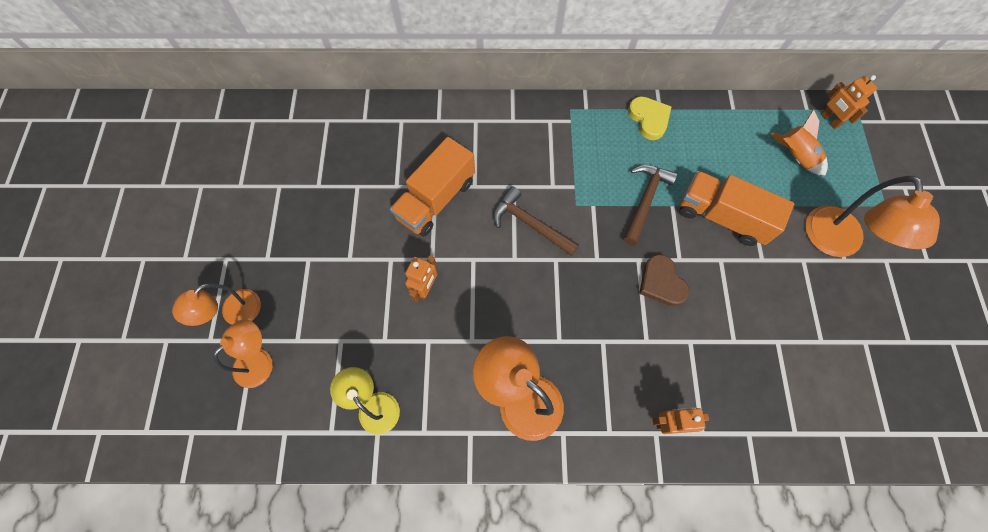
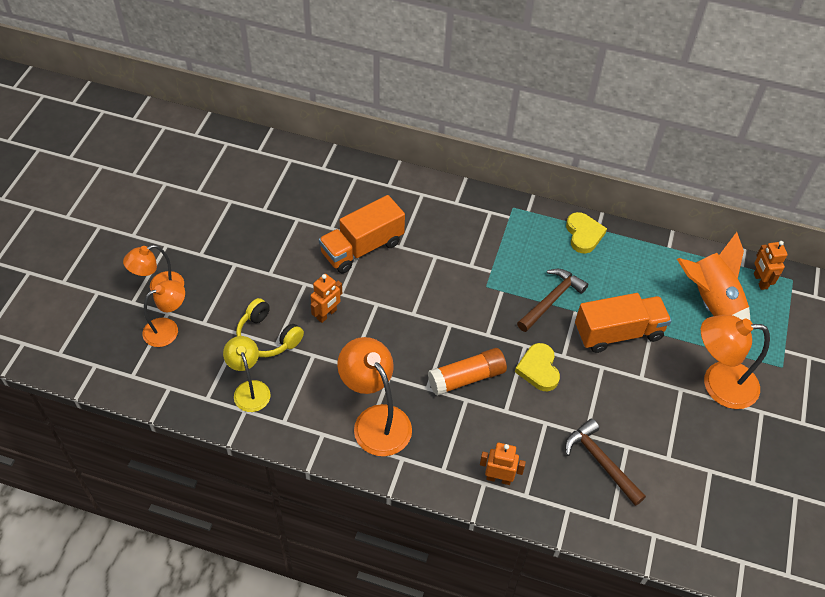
camera: 15 degrees right, 15 degrees down
(372, 335) = (267, 337): none -> yellow headphones
(530, 224) = (438, 290): brown hammer -> brown hammer (600, 462)
(594, 316) = (467, 378): none -> orange glue stick
(661, 283) = (538, 369): brown heart -> yellow heart
(722, 217) = (618, 333): orange truck -> orange truck turned 120 degrees clockwise
(794, 157) = (711, 302): orange rocket -> orange rocket, size x1.61
(835, 243) = (718, 384): orange lamp -> orange lamp turned 75 degrees clockwise

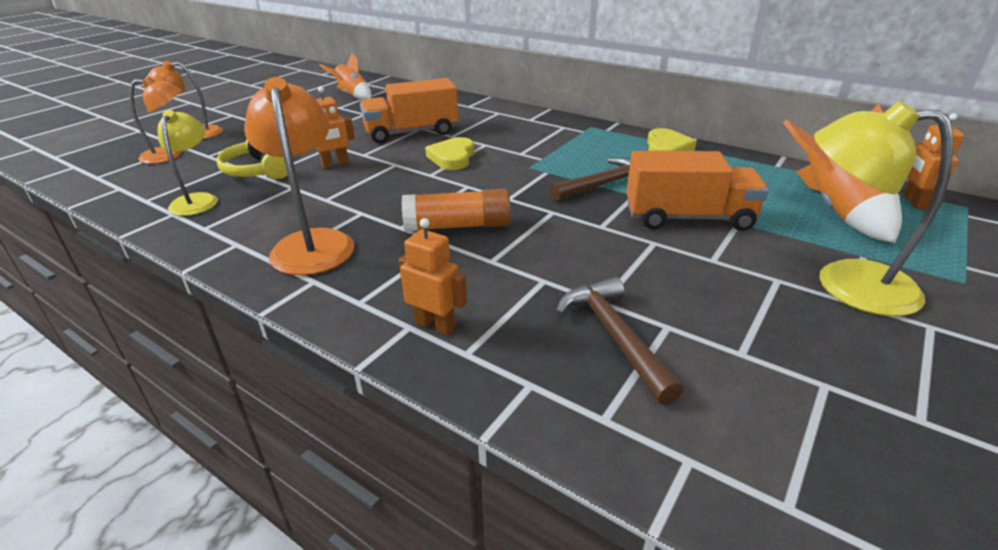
camera: 20 degrees right, 20 degrees down
(262, 183) = (352, 96): none -> orange rocket
(538, 369) = (560, 232): yellow heart -> yellow heart (452, 157)
(718, 384) = (845, 284): orange lamp -> yellow lamp

